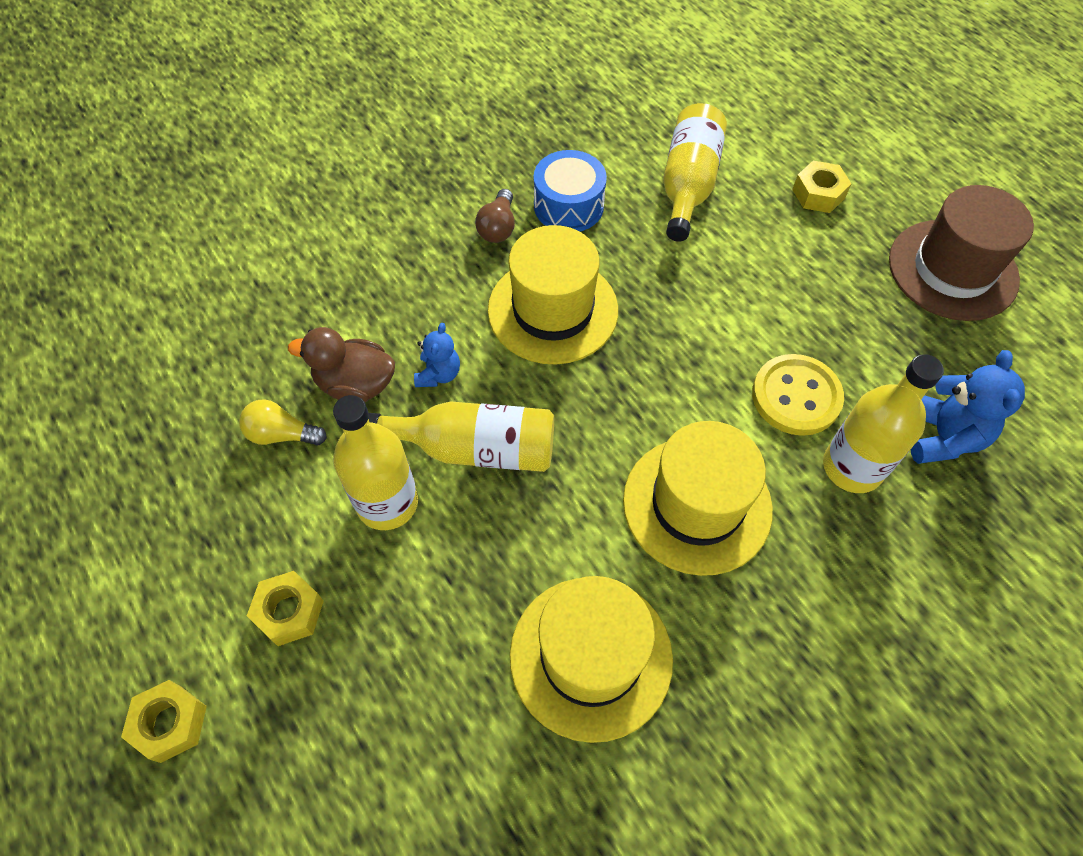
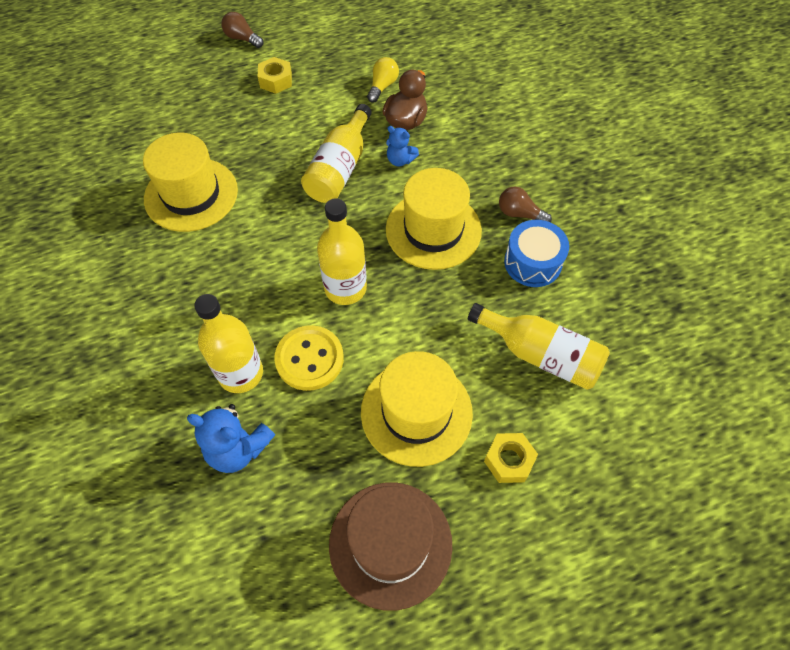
camera: 105 degrees right, 0 degrees up
(170, 723) = (242, 38): yellow nut -> brown light bulb
(387, 503) = (320, 125): yellow bottle -> yellow bottle (345, 288)
(697, 504) = (255, 271): yellow hat -> yellow hat (416, 412)

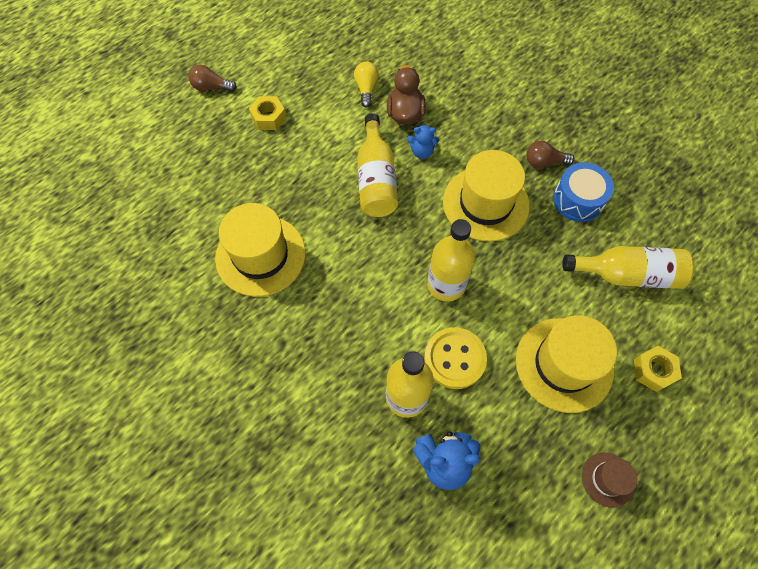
camera: 25 degrees left, 5 degrees up
(390, 544) = (608, 479): brown hat -> brown hat, size x0.50

